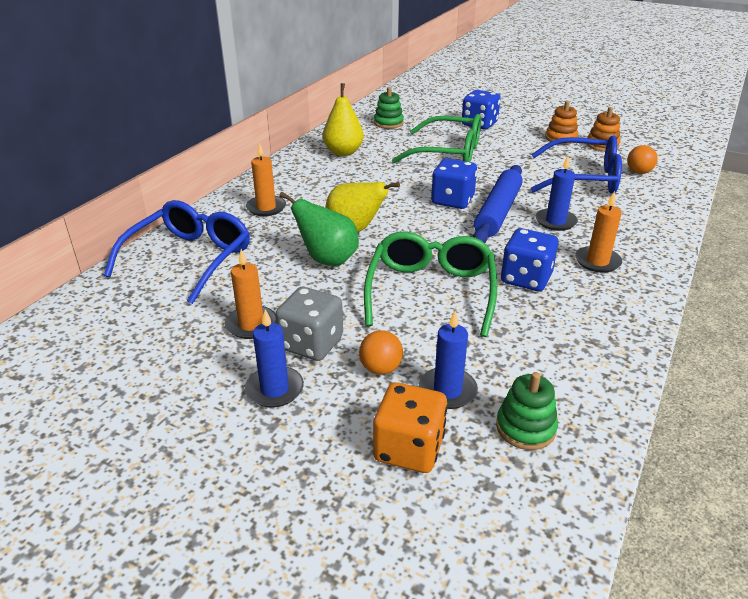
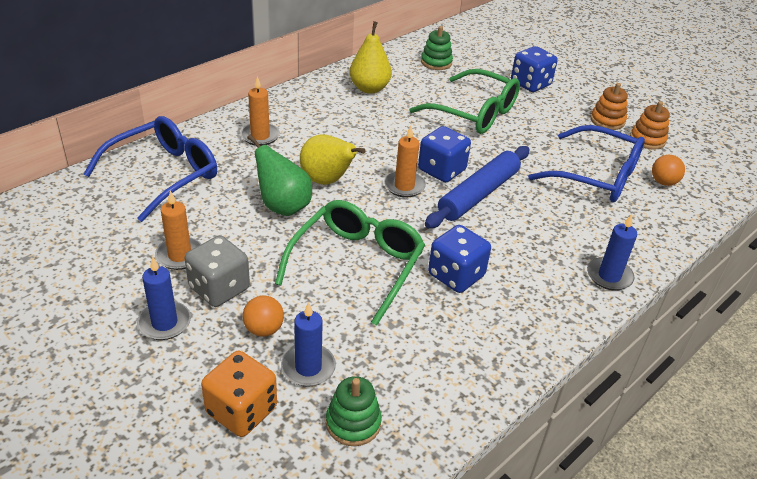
camera: 15 degrees right, 5 degrees up
(555, 221) = (530, 219): blue candle -> blue candle (609, 276)
(597, 261) = (541, 275): orange candle -> orange candle (404, 186)

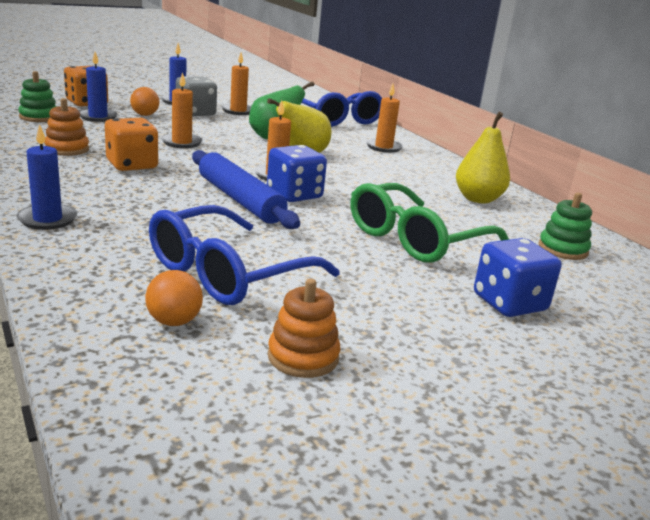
camera: 105 degrees right, 15 degrees down
(357, 264) = (182, 142): green glasses -> orange candle
(456, 275) = (132, 165): blue dice -> orange dice
(607, 121) = (378, 337): orange stacking toy -> orange stacking toy (67, 149)

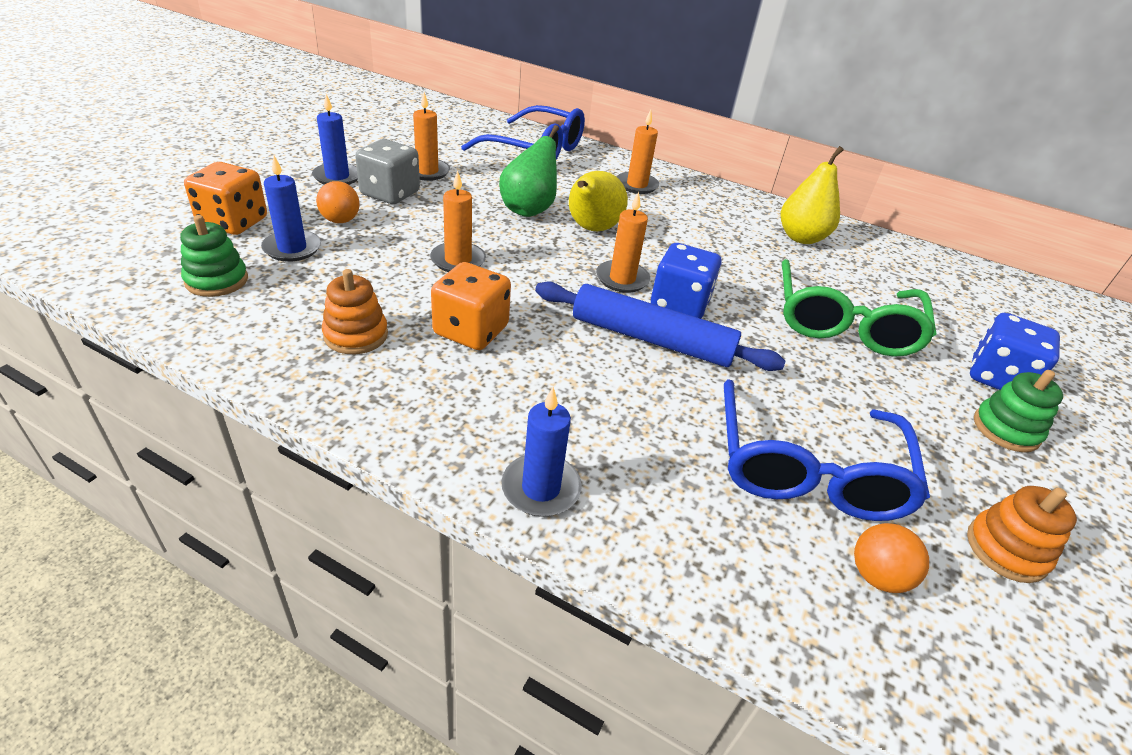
camera: 35 degrees left, 15 degrees up
(563, 249) = (930, 282): green stacking toy -> green stacking toy (1006, 429)

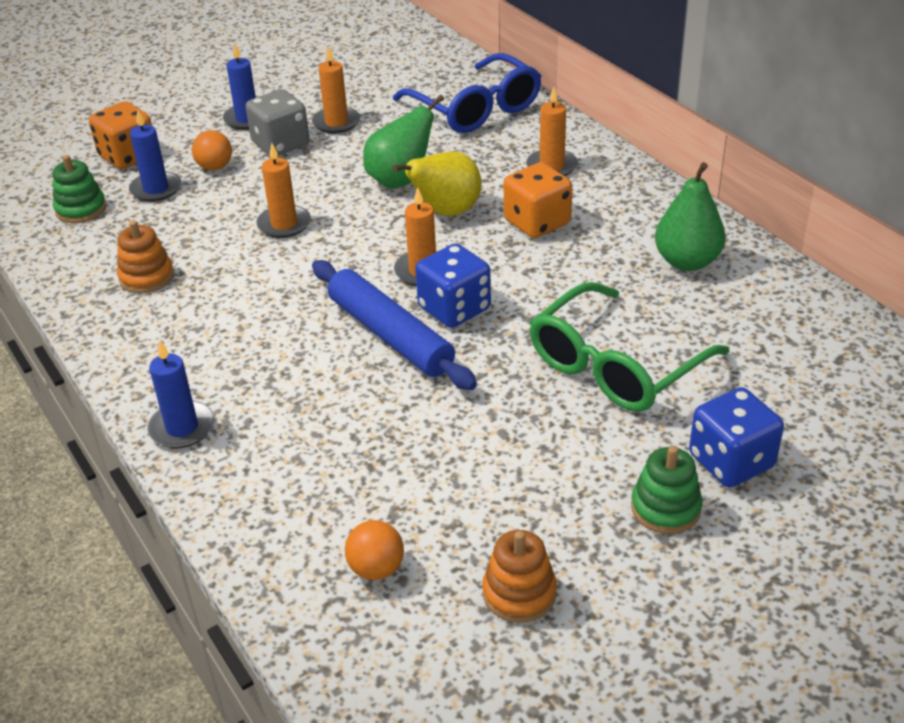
camera: 35 degrees right, 0 degrees up
(471, 330) = (238, 292): orange dice -> orange dice (537, 222)
(801, 238) = (687, 262): yellow pear -> green pear
(807, 469) = (411, 478): blue glasses -> none

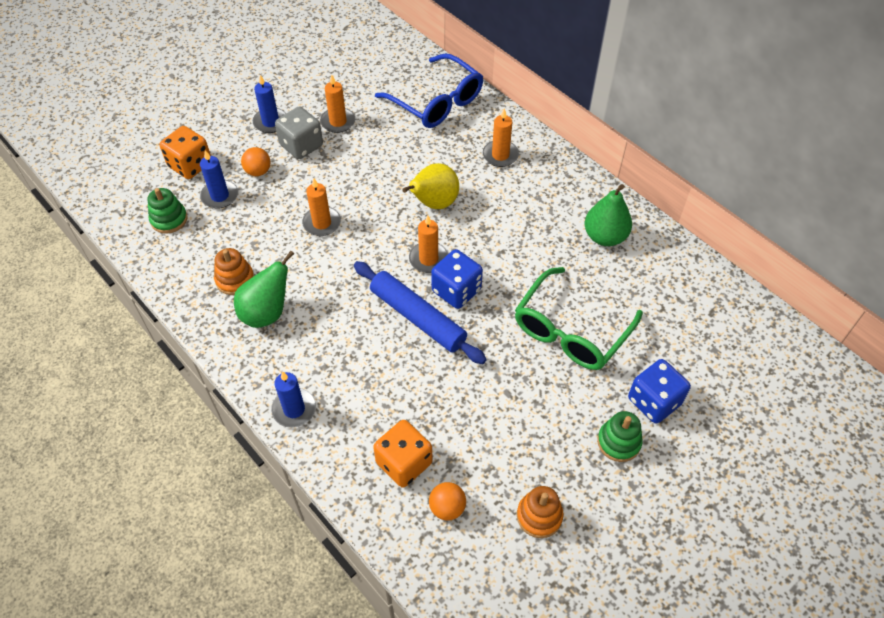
camera: 10 degrees left, 15 degrees up
(400, 180) = (396, 175): green pear -> green pear (267, 312)
(537, 222) = (499, 208): orange dice -> orange dice (404, 463)

